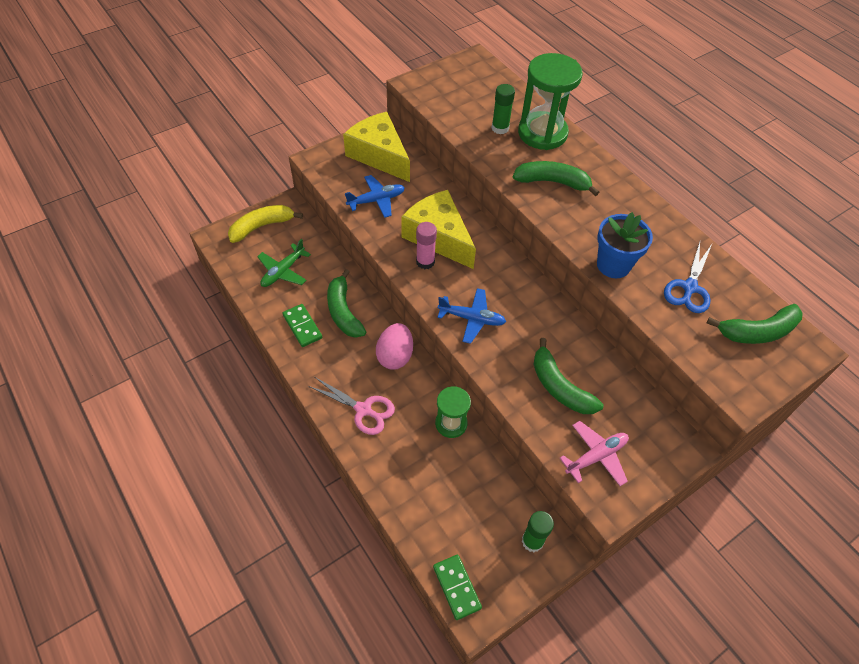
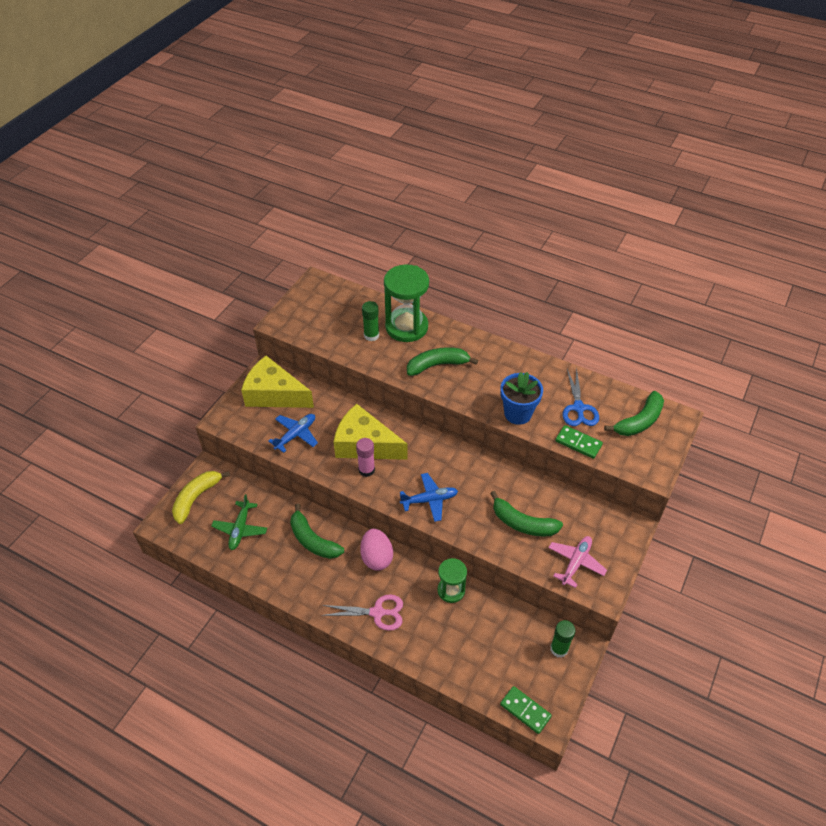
camera: 25 degrees left, 5 degrees down
(302, 326) = (286, 568): green domino -> green domino (578, 443)

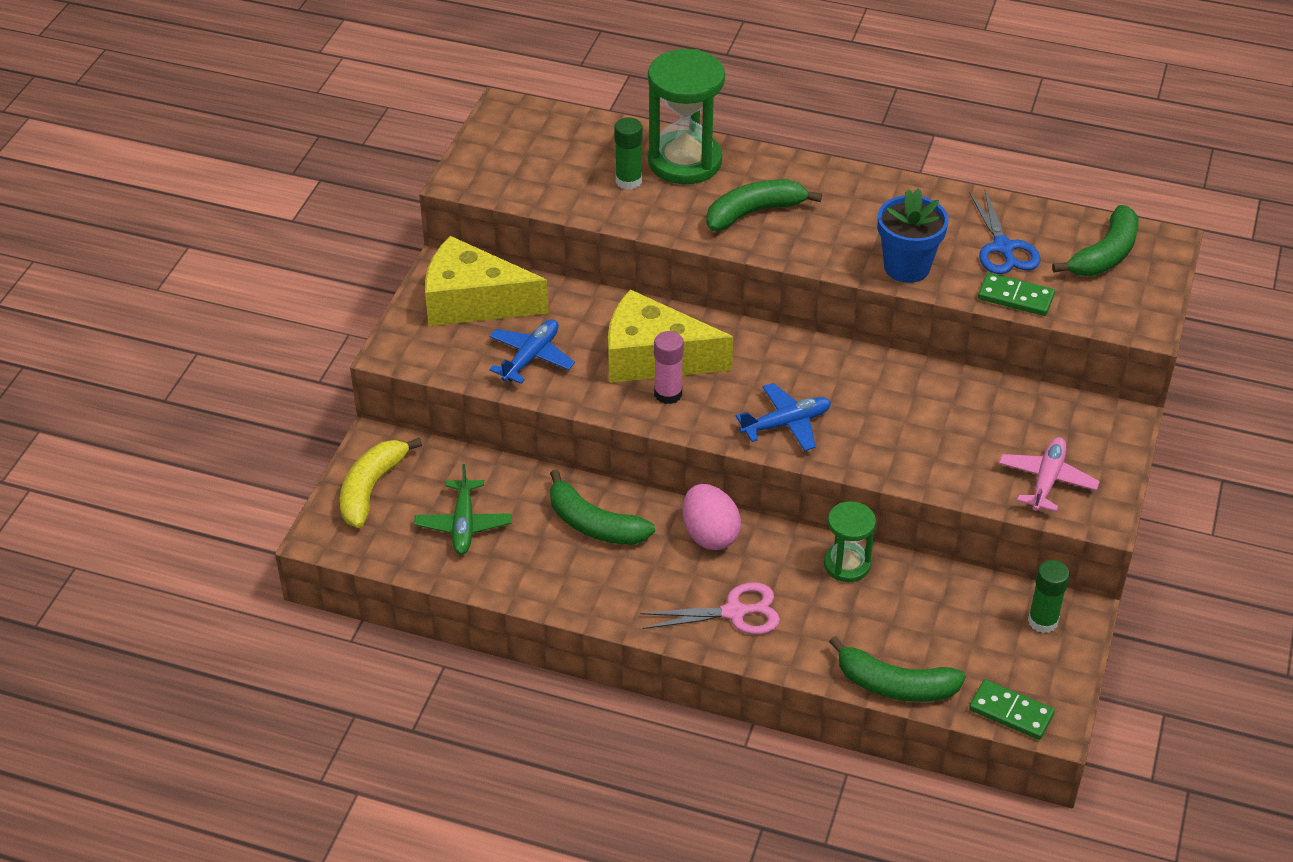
camera: 10 degrees left, 5 degrees down
(522, 523) = (947, 437): green banana -> green banana (895, 685)

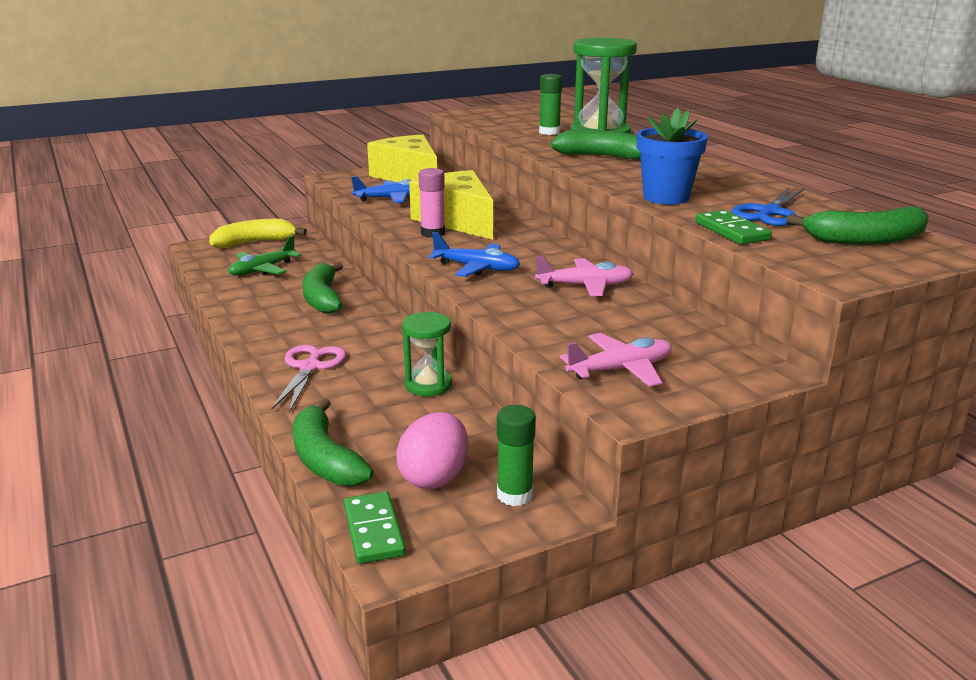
camera: 45 degrees right, 20 degrees down
(710, 535) = (374, 331): pink egg -> pink egg (434, 477)
(734, 612) = (310, 367): pink scissors -> pink scissors turned 120 degrees counterclockwise
(895, 393) = (585, 286): none -> pink plane

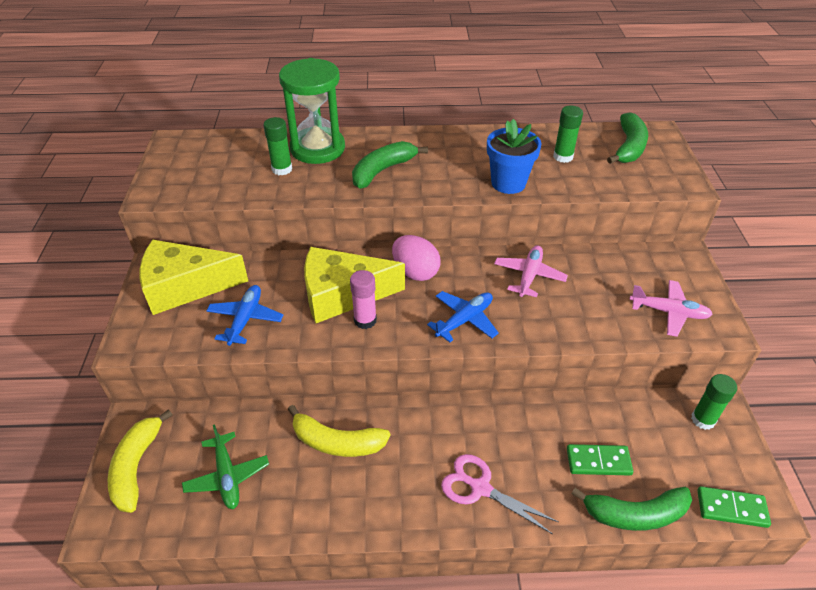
camera: 65 degrees left, 20 degrees up
(322, 298) = (337, 442): green banana -> yellow banana
(428, 385) = (543, 417): green hourglass -> none
(434, 477) = (674, 455): pink egg -> pink egg (415, 272)
(620, 369) = (669, 312): pink plane -> pink plane turned 105 degrees clockwise
(732, 231) = (592, 186): green domino -> green domino (598, 461)
(769, 212) = (563, 157): blue scissors -> green glue stick

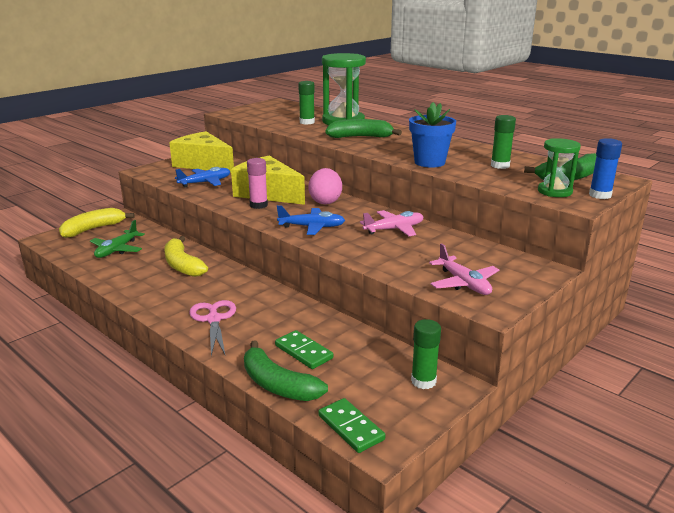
camera: 45 degrees right, 20 degrees down
(650, 175) = (554, 191): none -> green hourglass
(680, 163) = (600, 195): none -> blue glue stick

